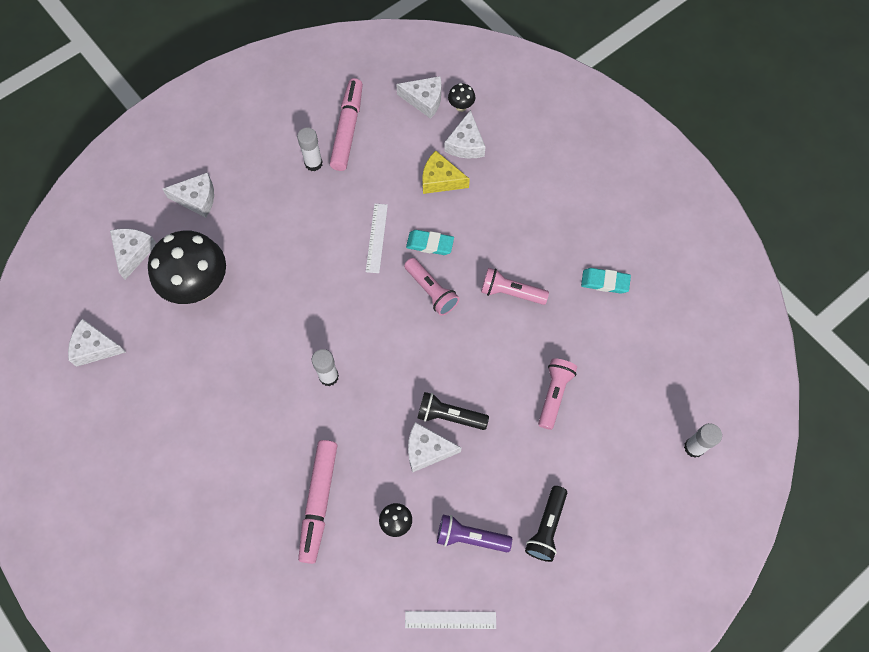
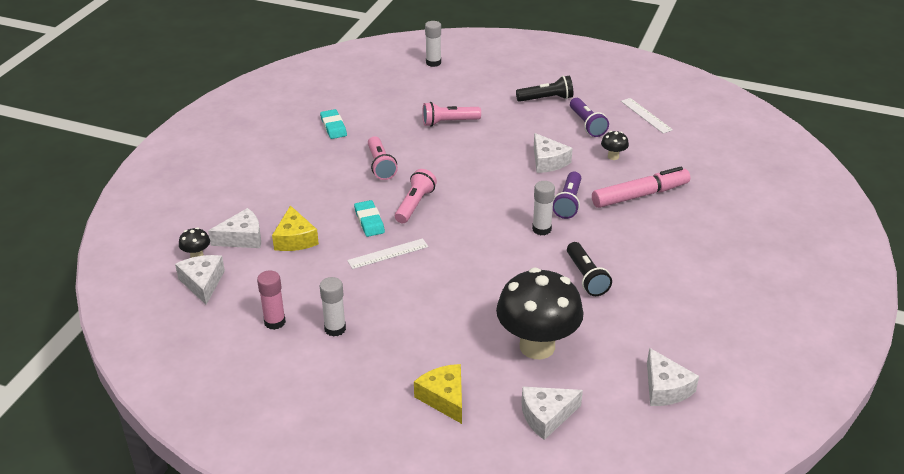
camera: 120 degrees left, 30 degrees down
(197, 199) = (444, 398): white cheese -> yellow cheese
(348, 129) = (275, 322): pink marker -> pink glue stick
(350, 425) = (568, 203): none -> purple flashlight
(449, 416) = (512, 160): black flashlight -> black flashlight (586, 277)

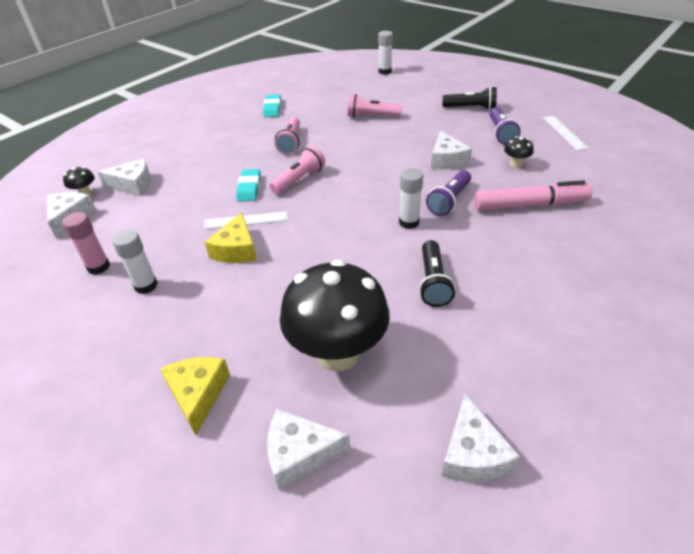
camera: 20 degrees right, 5 degrees up
(295, 239) = (175, 193): yellow cheese -> yellow cheese (236, 250)

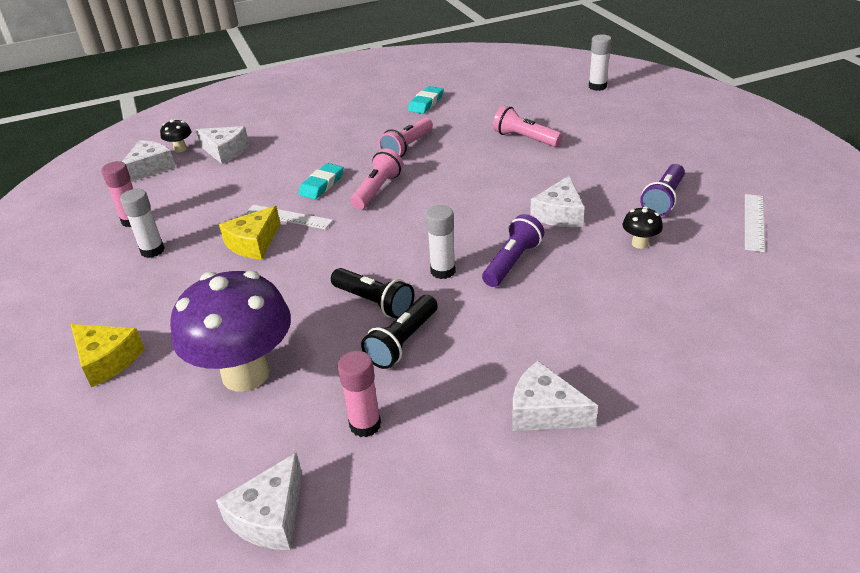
camera: 30 degrees right, 5 degrees down
(198, 394) = (107, 360): yellow cheese -> yellow cheese turned 105 degrees clockwise
(299, 180) = (377, 190): pink flashlight -> pink flashlight turned 45 degrees counterclockwise
(299, 454) = (134, 444): white cheese -> white cheese (544, 411)
(337, 353) = (246, 374): black mushroom -> purple mushroom
(449, 201) = (512, 262): purple flashlight -> purple flashlight turned 150 degrees clockwise
(469, 352) = (365, 425): none -> pink glue stick
(471, 108) = (659, 158): black flashlight -> black flashlight (374, 302)
(530, 205) = (603, 297): pink marker -> none

